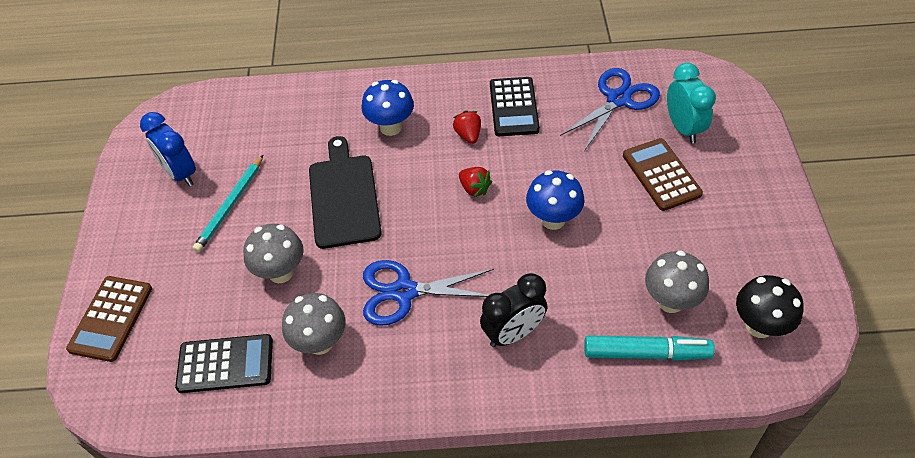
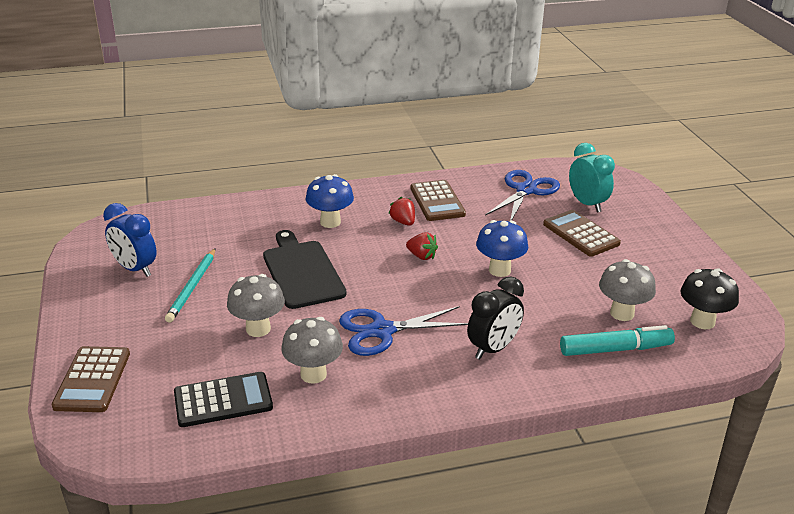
camera: 15 degrees left, 20 degrees down
(513, 107) = (437, 201): black calculator -> brown calculator

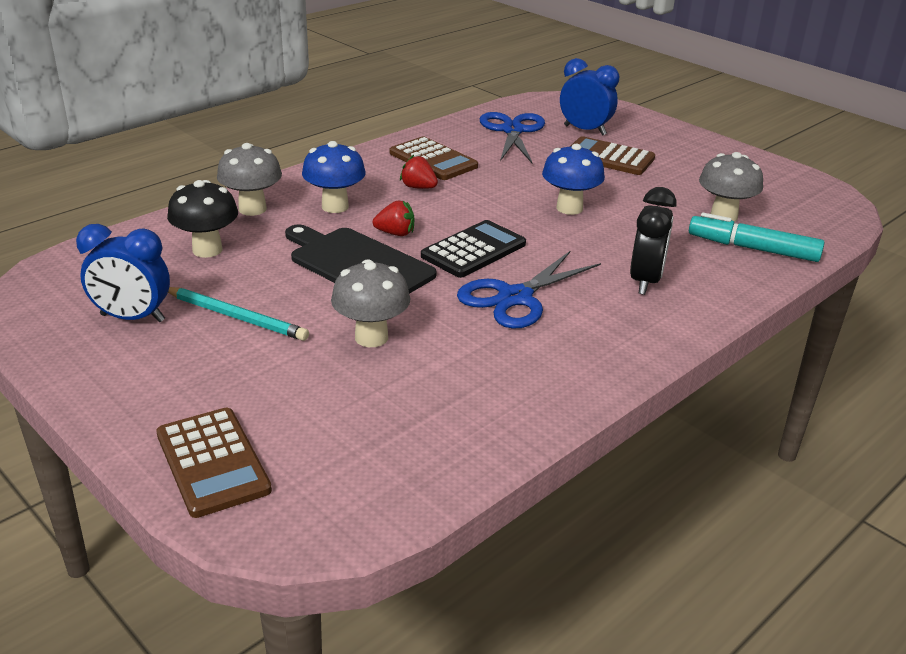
camera: 30 degrees left, 0 degrees up
(192, 287) = (236, 317): turquoise pencil -> turquoise pencil turned 45 degrees counterclockwise
(223, 400) = (414, 426): black calculator -> black calculator (474, 250)
(313, 374) = (489, 364): grey mushroom -> grey mushroom (252, 209)
(421, 256) = (475, 215): red strawberry -> red strawberry (395, 233)
(587, 204) = (585, 130): turquoise clock -> blue clock
(615, 349) = (753, 249): turquoise marker -> turquoise marker turned 120 degrees counterclockwise
(702, 321) = (796, 205): black mushroom -> black mushroom (207, 250)

